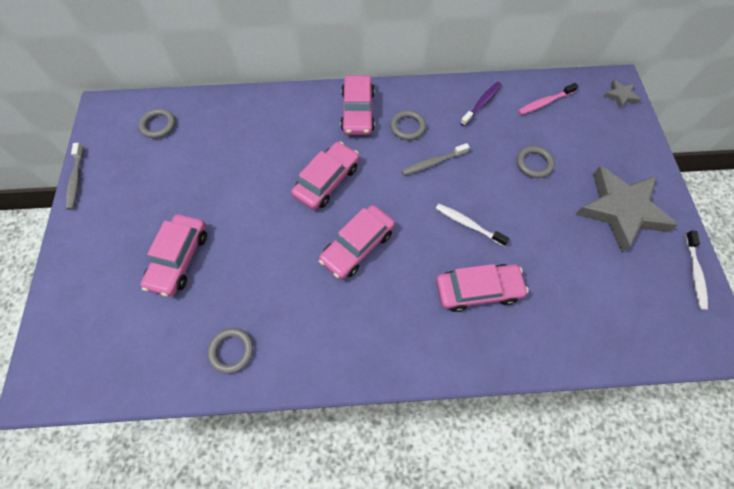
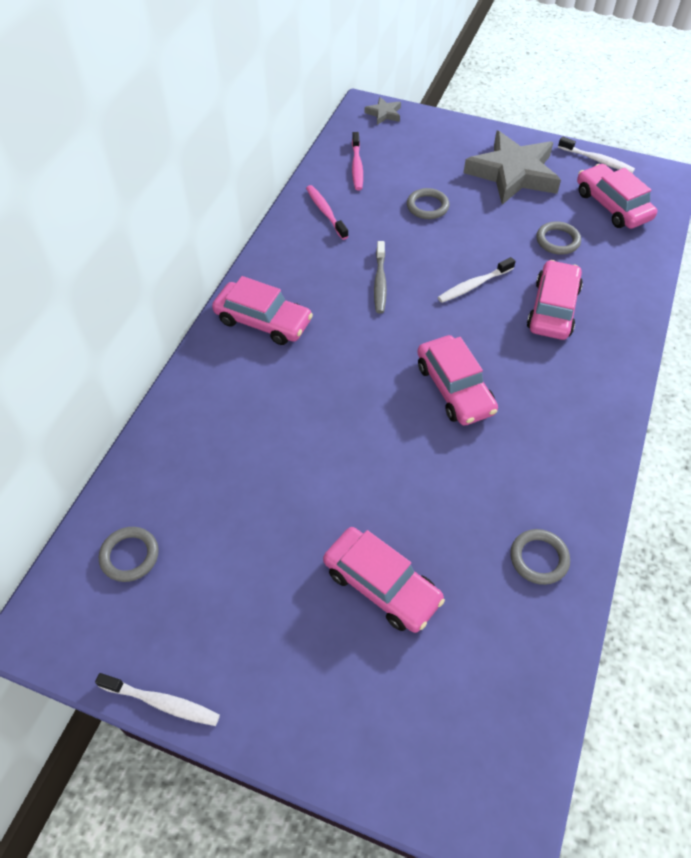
camera: 65 degrees left, 10 degrees down
(76, 180) = (162, 703): grey toothbrush -> white toothbrush
(327, 181) = (349, 386): pink car -> pink car (612, 205)
(407, 127) = (316, 284): grey ring -> grey ring (557, 241)
(481, 104) = (325, 212): purple toothbrush -> pink toothbrush

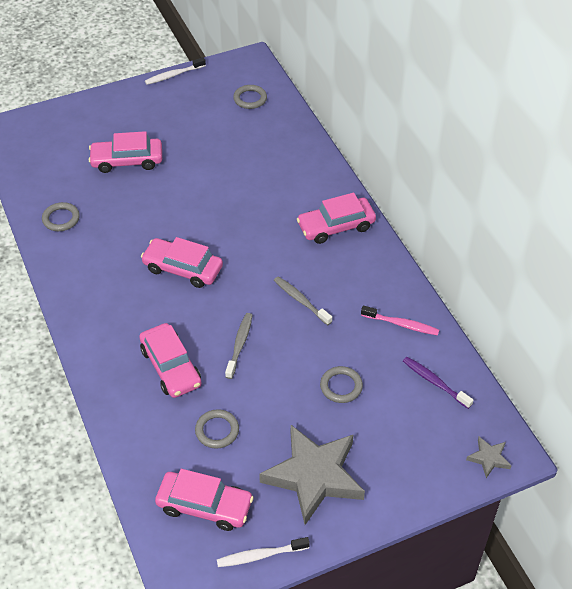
camera: 135 degrees right, 5 degrees down
(357, 166) = (435, 382): pink toothbrush -> purple toothbrush
(473, 285) = (239, 345): white toothbrush -> grey toothbrush

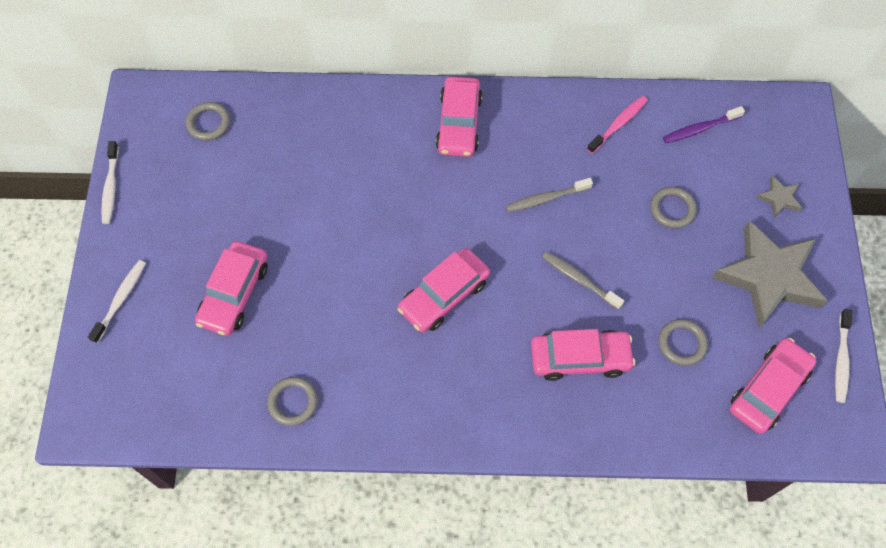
camera: 65 degrees left, 15 degrees up
(95, 112) = (121, 300): none -> white toothbrush
(488, 458) = (800, 127): grey star -> grey star (779, 198)

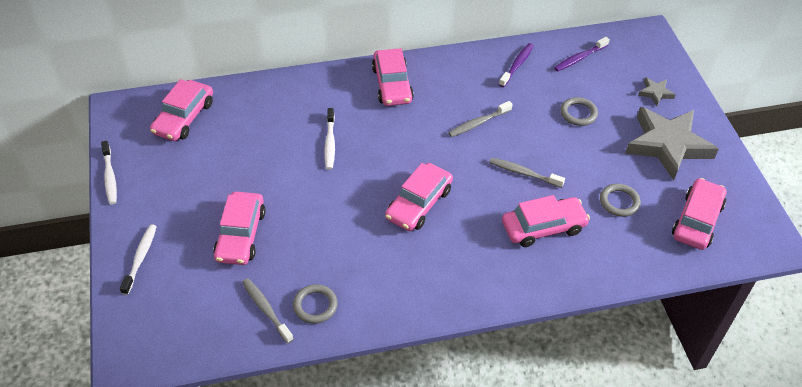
camera: 15 degrees left, 15 degrees down
(208, 123) = (184, 117): grey ring -> pink car
(239, 395) = (266, 309): none -> grey toothbrush
(618, 124) = (517, 65): pink toothbrush -> purple toothbrush
(841, 360) = (743, 190): white toothbrush -> white toothbrush (330, 143)

